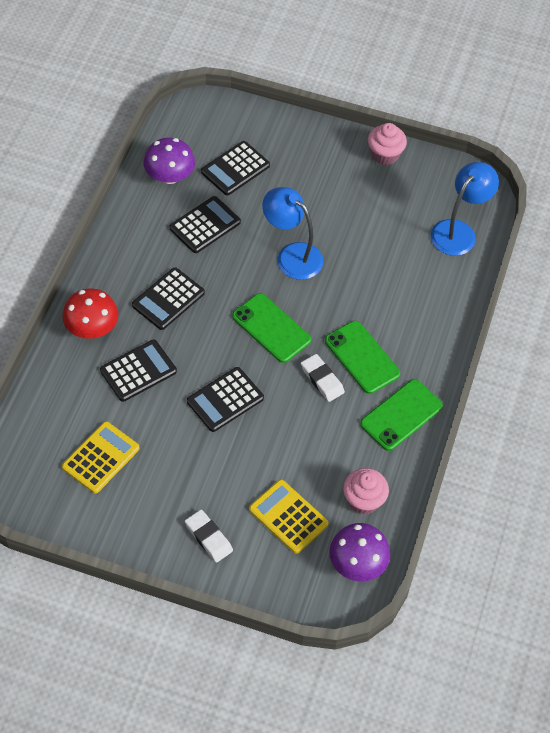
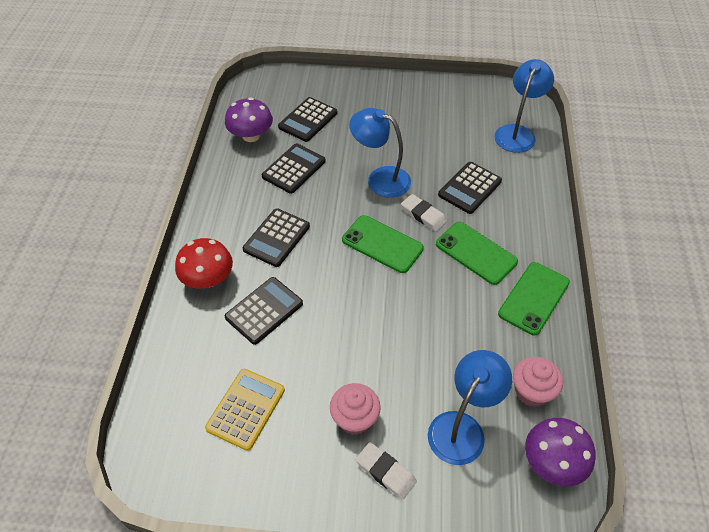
camera: 10 degrees left, 5 degrees down
(225, 400) = (359, 320): black calculator -> black calculator (469, 188)
(288, 517) = (462, 427): yellow calculator -> blue lamp
(322, 379) = (446, 281): white eraser -> white eraser (423, 215)
(385, 155) = (432, 88): pink cupcake -> pink cupcake (355, 418)

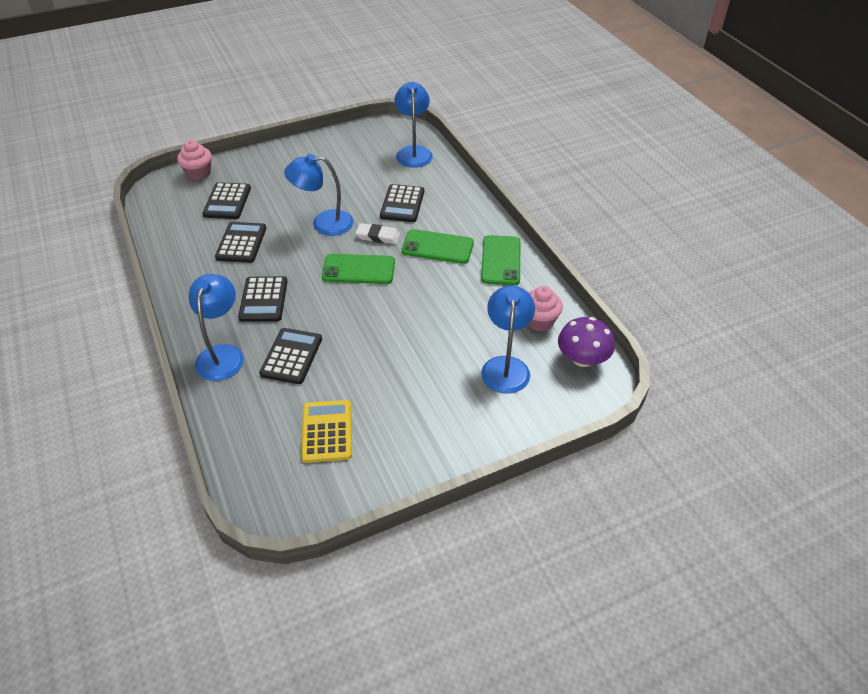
camera: 30 degrees left, 5 degrees down
(208, 279) = (222, 354): red mushroom -> blue lamp
(251, 136) = (181, 231): purple mushroom -> none
(355, 418) = (421, 397): pink cupcake -> pink cupcake (198, 173)
(385, 472) = (469, 420): white eraser -> none

